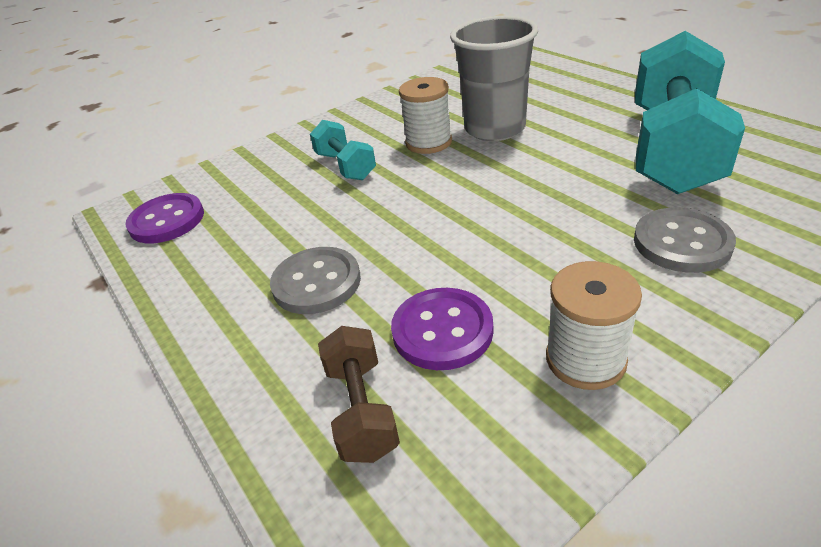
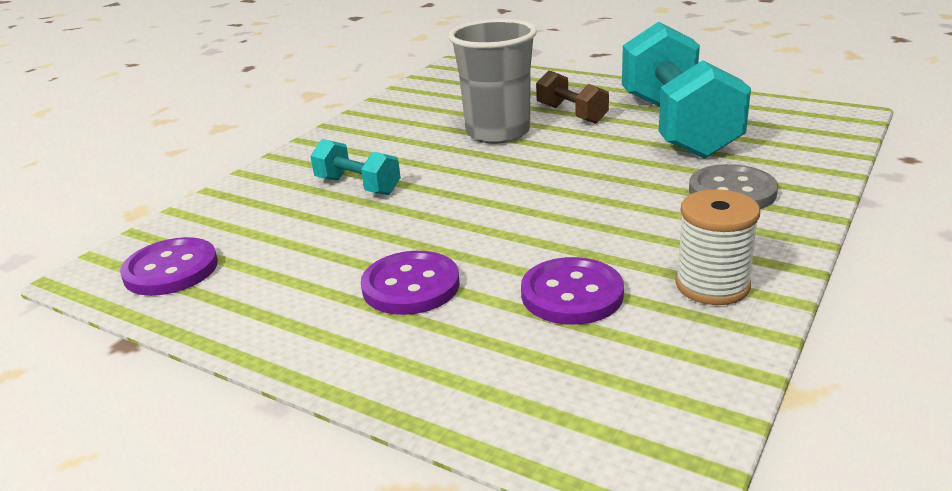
camera: 25 degrees left, 10 degrees down
(316, 282) = (411, 286): grey button -> purple button
(362, 410) = (542, 367): brown dumbbell -> brown dumbbell (571, 114)
(428, 142) = (436, 153): white spool -> none

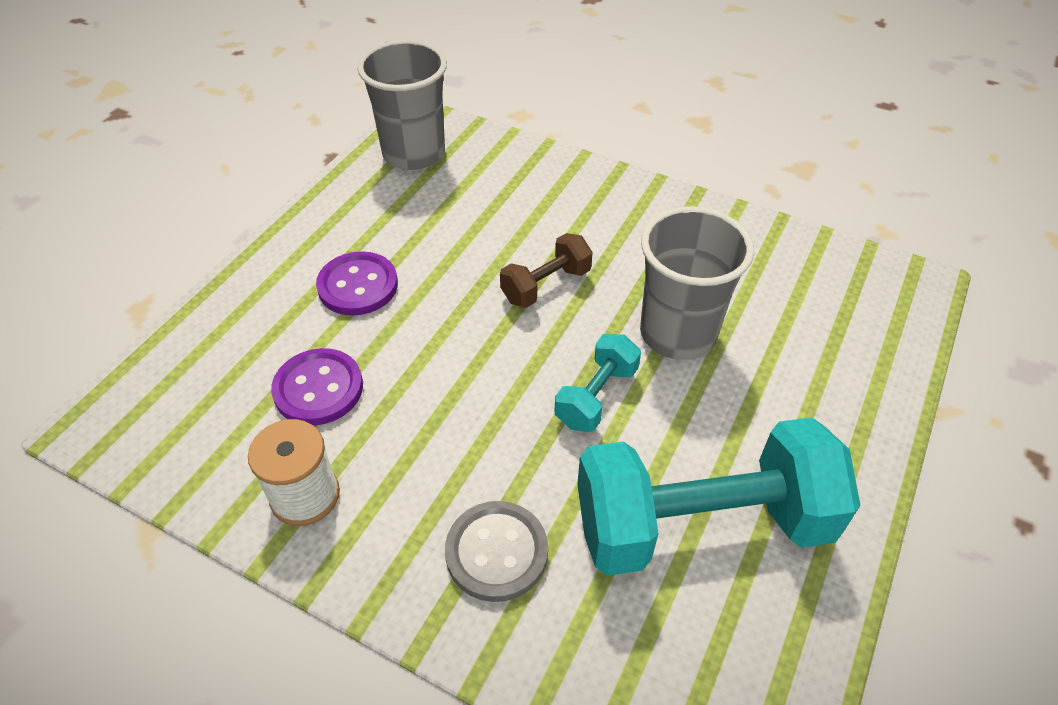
camera: 85 degrees right, 20 degrees up
(171, 270) = (414, 153): purple button -> grey cup
(358, 186) = (544, 234): turquoise dumbbell -> turquoise dumbbell (596, 396)
(571, 114) = (742, 407): brown dumbbell -> brown dumbbell (546, 285)

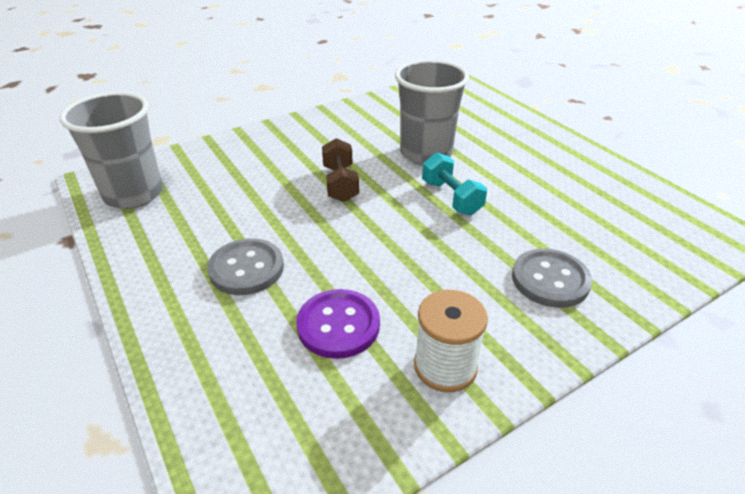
camera: 60 degrees left, 10 degrees down
(358, 286) = (246, 268): purple button -> grey button
(701, 524) = (567, 196): turquoise dumbbell -> none

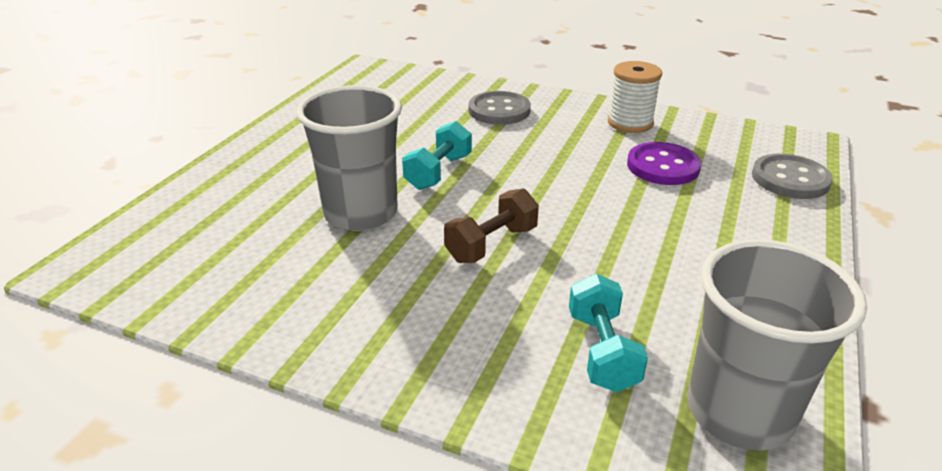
camera: 125 degrees left, 5 degrees down
(218, 178) = (602, 351): none -> turquoise dumbbell
(246, 268) = (686, 234): grey button -> grey button (790, 179)

